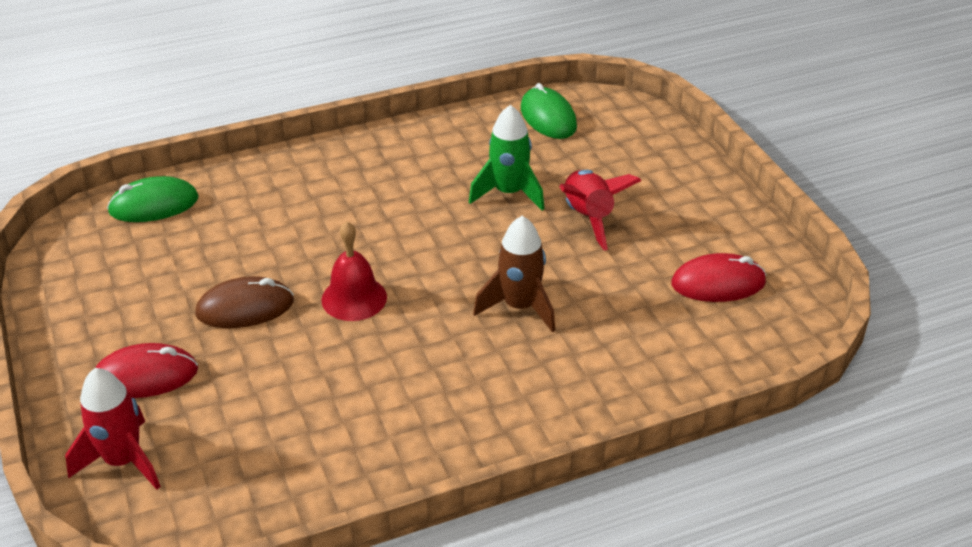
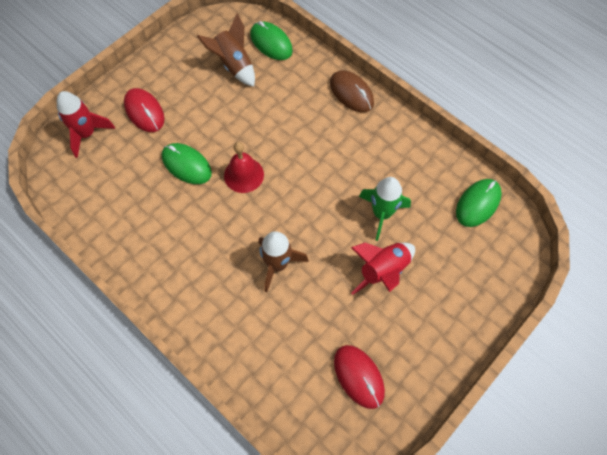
camera: 65 degrees right, 25 degrees up
(155, 253) = (234, 65): none -> brown rocket
(245, 308) = (212, 127): brown mouse -> brown mouse (351, 93)
(288, 354) = (186, 165): none -> green mouse

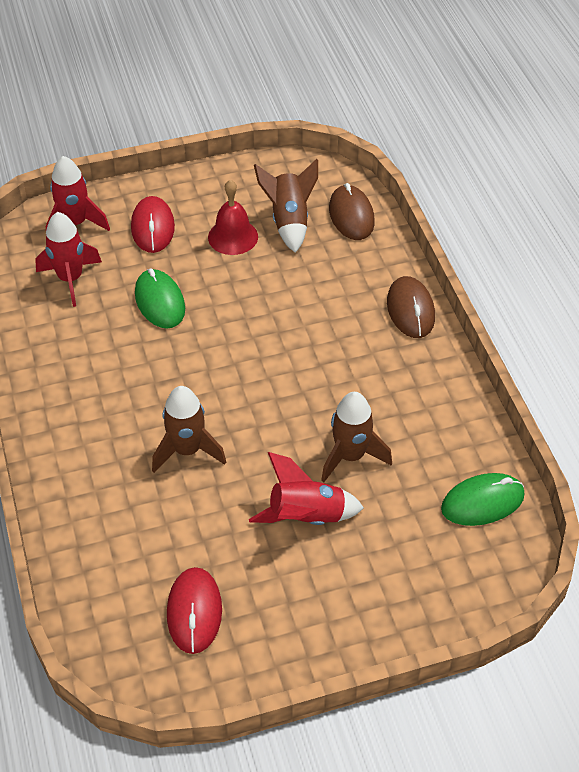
camera: 30 degrees right, 15 degrees down
(112, 178) = (70, 279): none -> red rocket
(244, 175) = (216, 340): red bell -> red bell (233, 237)
(271, 43) = (351, 215): green mouse -> brown mouse
(382, 214) = (350, 456): green rocket -> brown rocket

